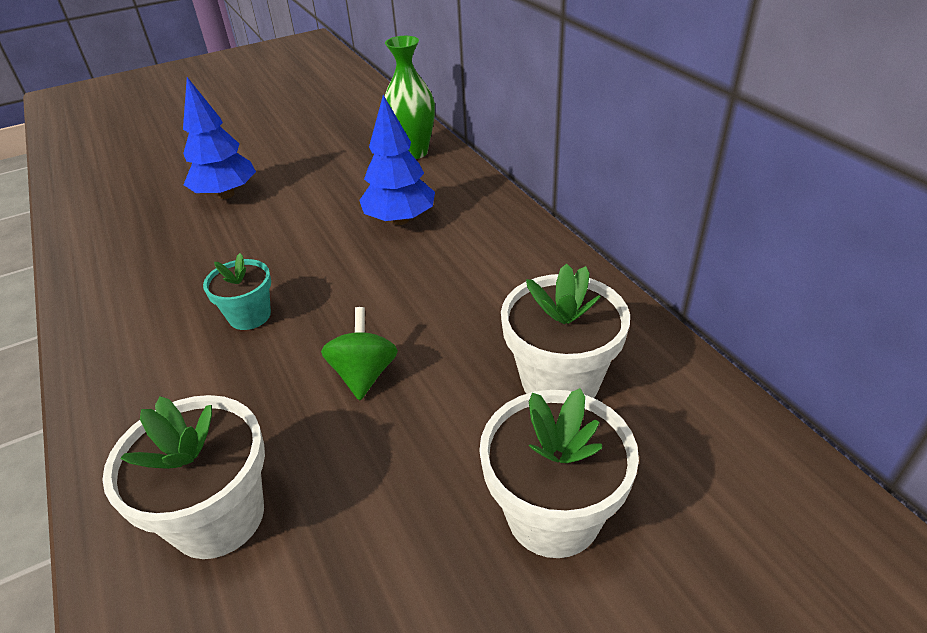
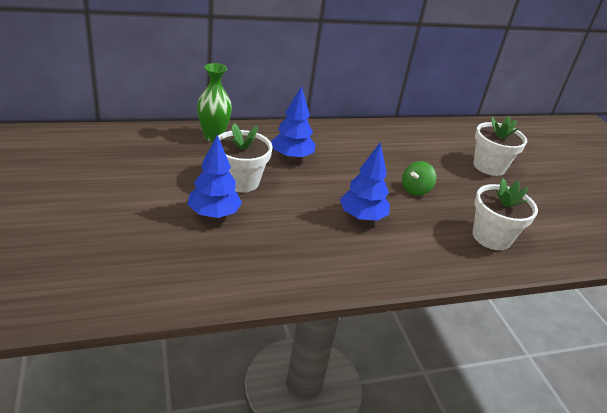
camera: 85 degrees left, 5 degrees down
(250, 316) = (362, 217): turquoise flower pot -> blue tree
(364, 374) = (415, 190): green spinning top -> green spinning top turned 60 degrees counterclockwise
(560, 380) = (428, 148): white flower pot -> white flower pot (240, 181)

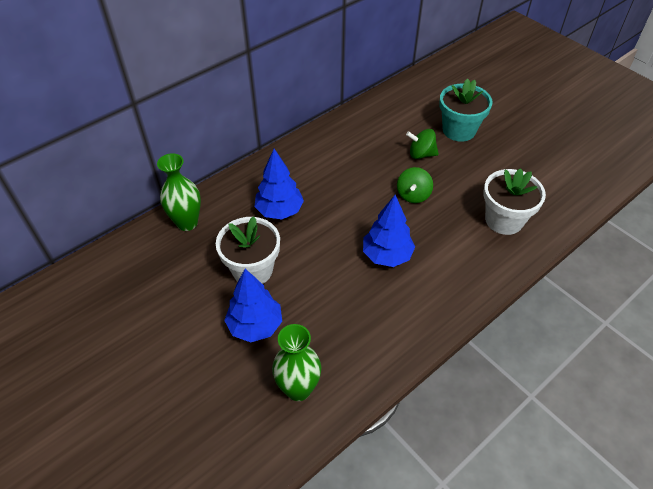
camera: 20 degrees left, 15 degrees up
(215, 267) = (298, 389): none -> green vase
(442, 168) = (421, 154): none -> green spinning top
(489, 166) = (459, 130): white flower pot -> turquoise flower pot

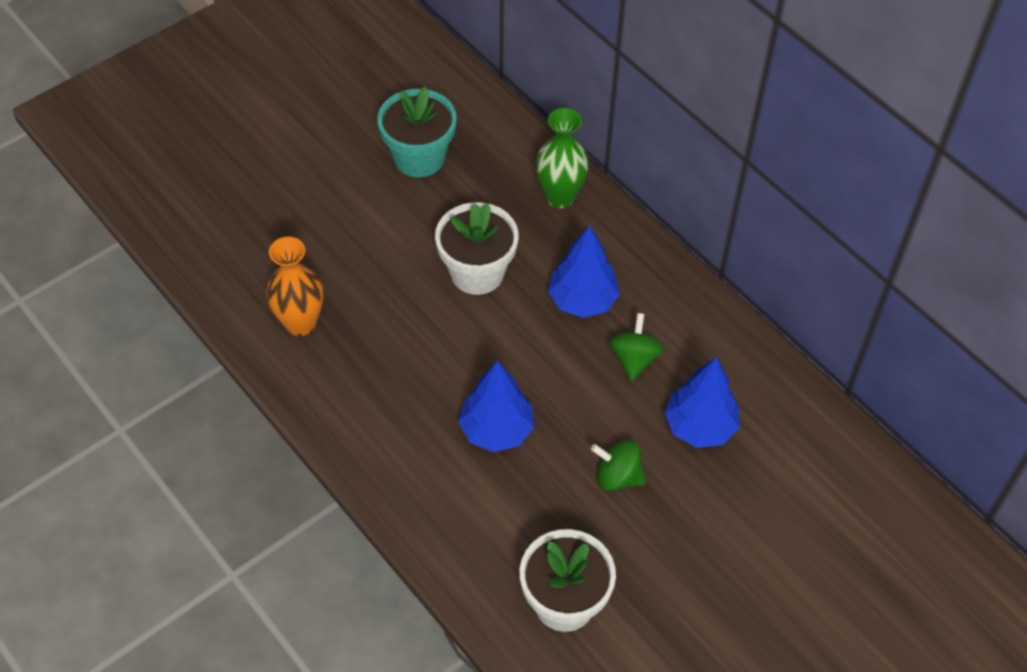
camera: 90 degrees right, 5 degrees up
(255, 325) = (390, 278): blue tree -> blue tree (700, 426)
(298, 389) = (300, 323): green vase -> orange vase
(421, 154) = (714, 499): green spinning top -> green spinning top (634, 359)
(459, 130) = (783, 568): turquoise flower pot -> turquoise flower pot (419, 157)

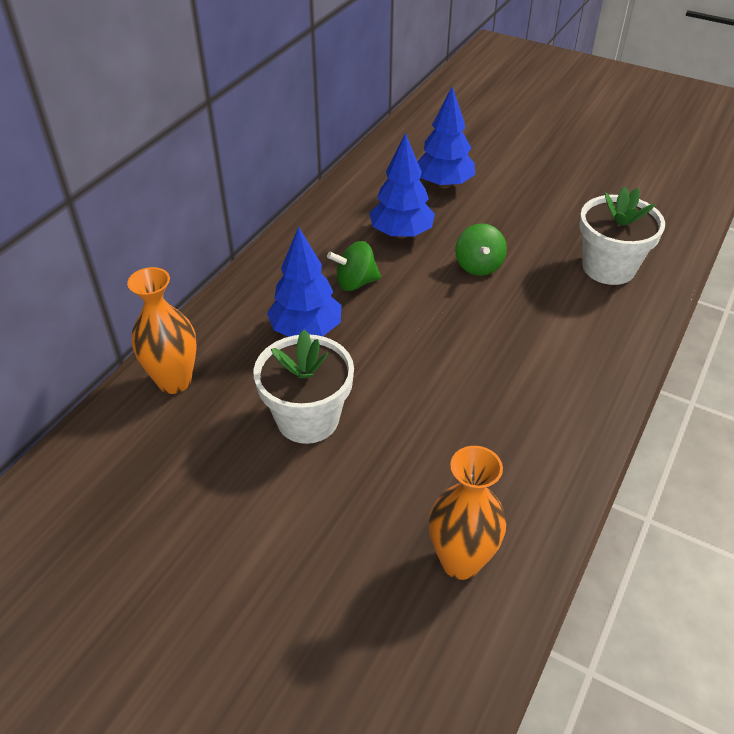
camera: 110 degrees left, 10 degrees down
(419, 157) = (147, 532): turquoise flower pot -> none
(496, 430) = (485, 349): blue tree -> blue tree (444, 184)
(560, 197) = (174, 381): green vase -> orange vase

